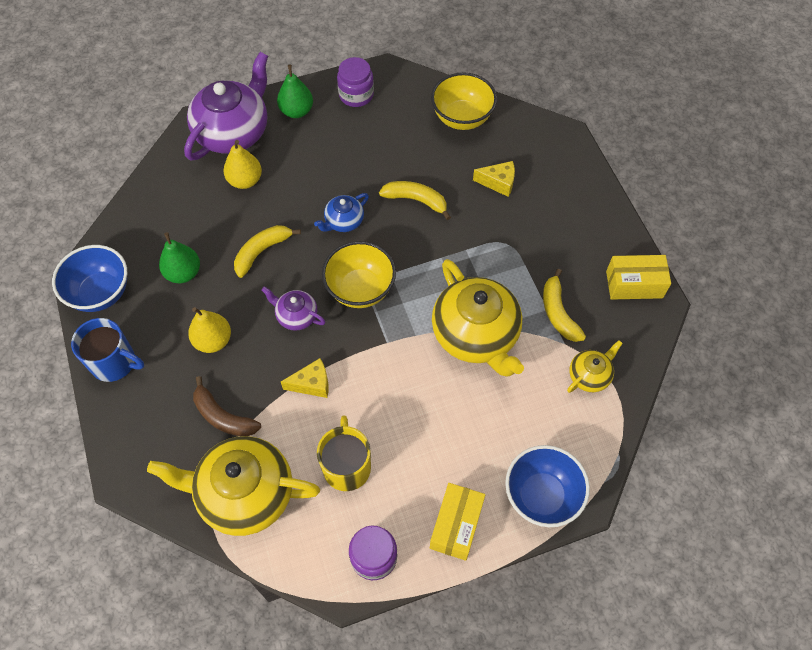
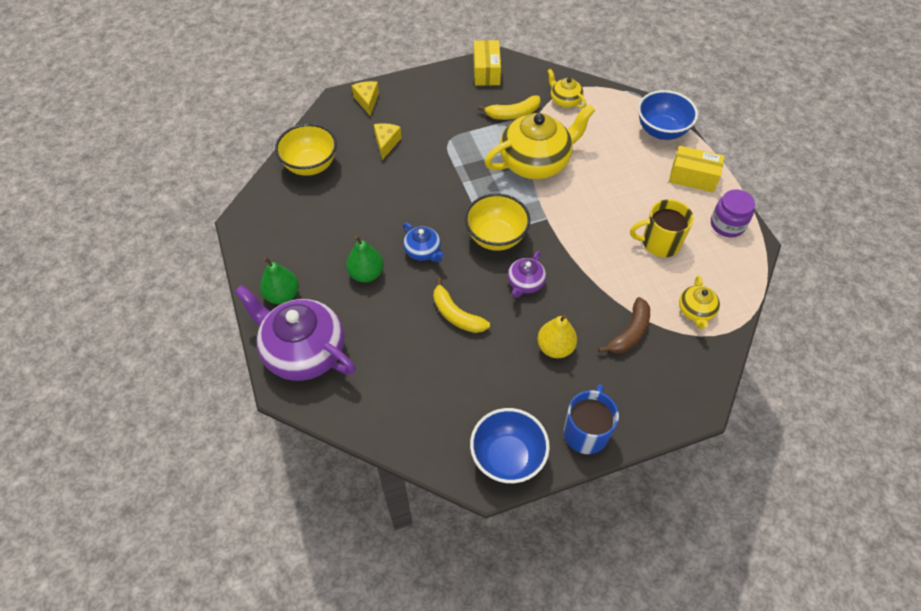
camera: 90 degrees left, 5 degrees down
(183, 273) = (481, 381): green pear -> green pear (366, 274)
(244, 493) = (695, 311): yellow teapot -> yellow teapot, size x0.48
(245, 180) = (369, 335): yellow pear -> none
(312, 384) = (590, 269): yellow cheese -> yellow cheese (367, 101)
(356, 95) = (269, 245): purple jar -> none
(416, 200) = (402, 198): yellow banana -> none

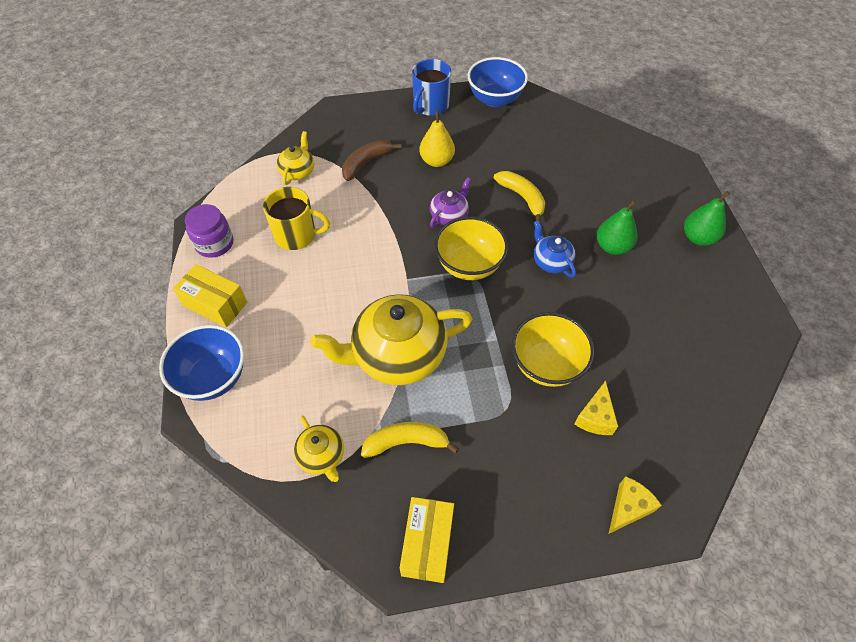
camera: 170 degrees left, 0 degrees up
(303, 351) = (667, 187): purple teapot -> none
(310, 165) = (698, 396): yellow bowl -> yellow bowl (546, 365)
(367, 101) = (628, 508): yellow cheese -> yellow cheese turned 135 degrees counterclockwise

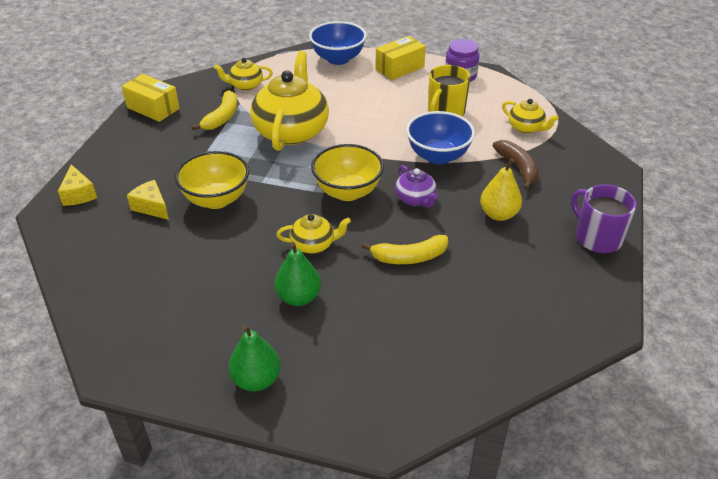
camera: 115 degrees right, 15 degrees down
(430, 106) = (597, 238): blue mug -> purple mug
(495, 99) = (592, 298): blue bowl -> blue bowl (438, 156)
(551, 261) = (314, 244): blue teapot -> yellow teapot

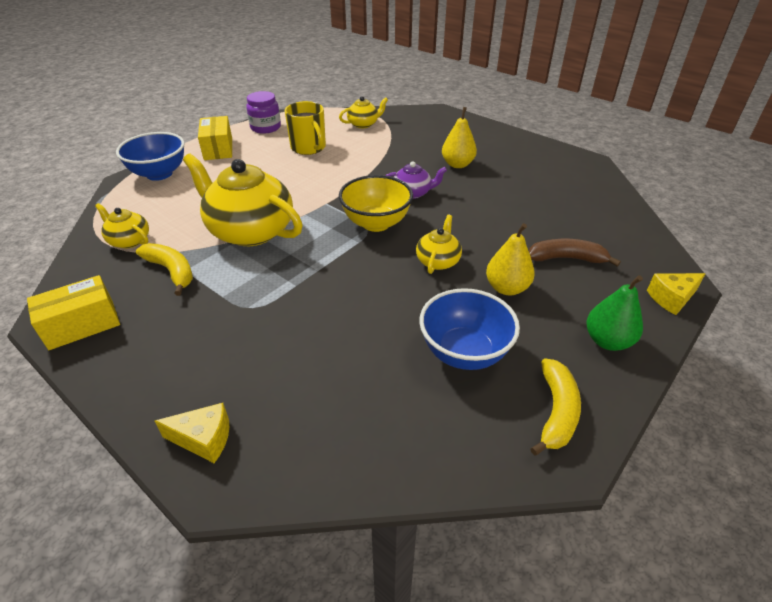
camera: 65 degrees left, 0 degrees up
(151, 207) = (292, 366): yellow cheese -> yellow cheese (671, 298)
(216, 199) = (321, 309): yellow bowl -> none
(245, 85) = (129, 240): yellow teapot -> yellow teapot turned 105 degrees clockwise
(298, 297) = (506, 288): green pear -> yellow pear
(409, 257) = (484, 216): yellow banana -> yellow banana (556, 412)
(438, 156) = (365, 167): blue bowl -> blue bowl (464, 352)
(518, 168) = (409, 141): brown banana -> brown banana (566, 258)
(597, 238) = (506, 139): purple mug -> none

